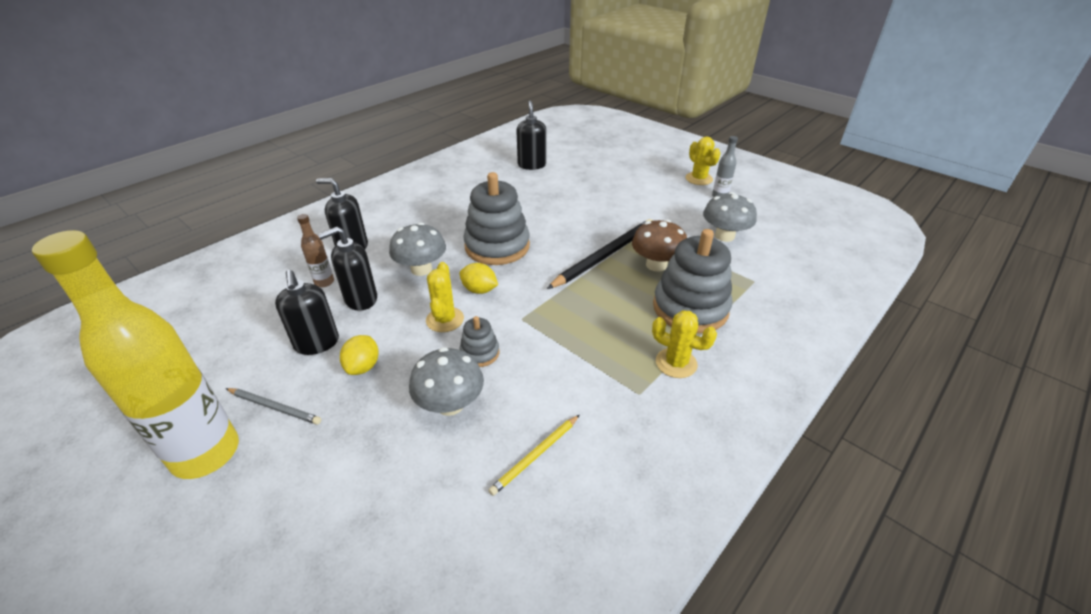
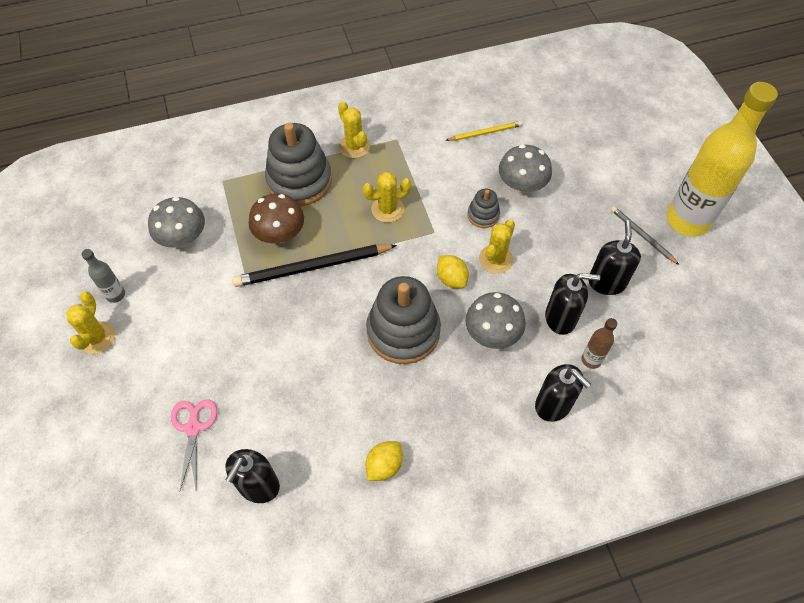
camera: 150 degrees left, 20 degrees up
(363, 366) = (573, 242): yellow lemon -> yellow lemon (384, 466)
(582, 319) = (387, 209): none -> yellow cactus
(592, 170) = (193, 427): none -> pink scissors

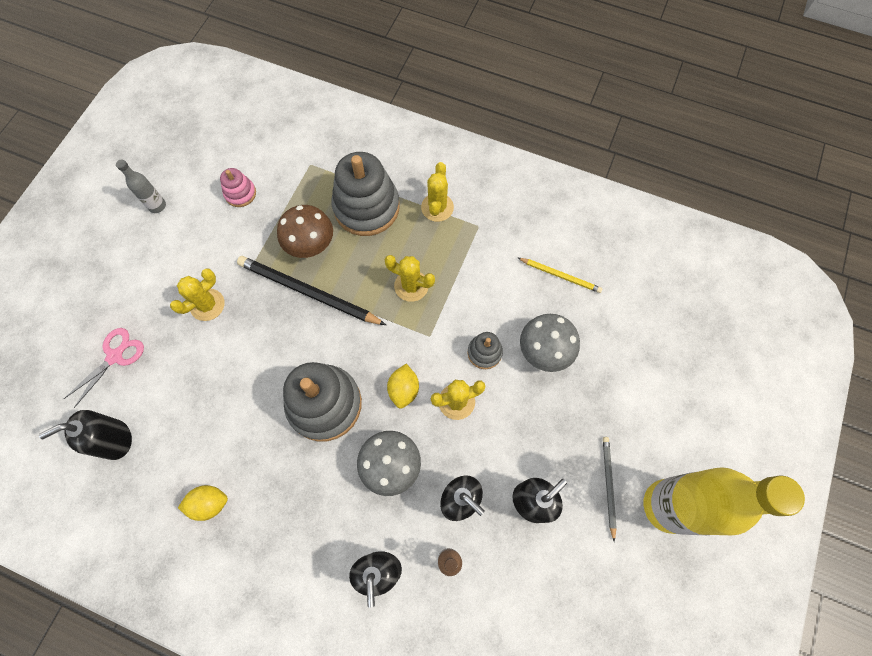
camera: 40 degrees right, 10 degrees up
(97, 338) = (117, 231): yellow cactus -> yellow cactus (207, 305)
(183, 238) = (240, 193): grey mushroom -> pink stacking toy

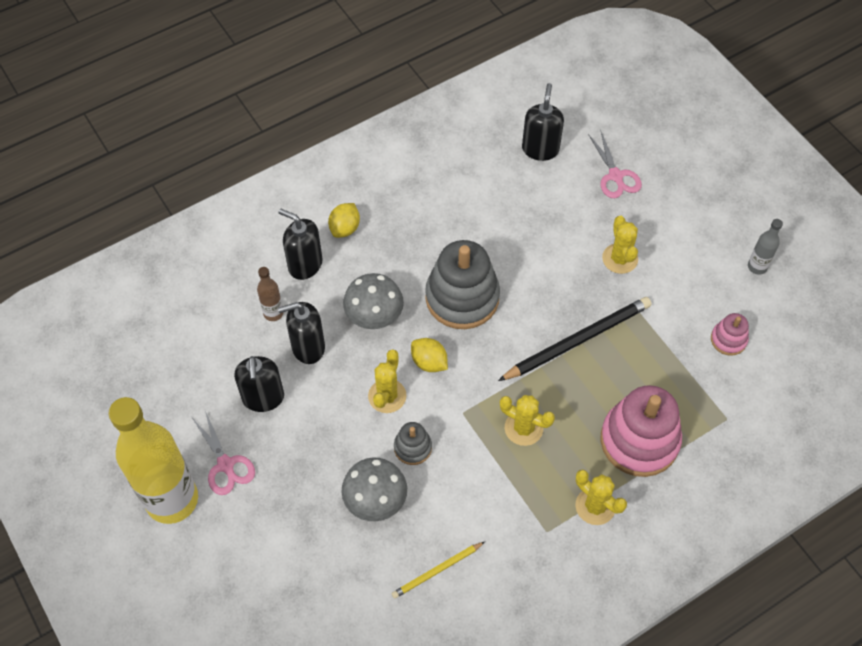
camera: 125 degrees right, 10 degrees down
(209, 503) = (443, 185): yellow lemon -> yellow lemon (345, 228)
(310, 244) = (629, 369): brown mushroom -> none
(366, 207) = (639, 440): grey stacking toy -> pink stacking toy
(411, 286) = (523, 428): yellow cactus -> yellow cactus turned 60 degrees clockwise
(608, 485) = (226, 465): grey pencil -> pink scissors

